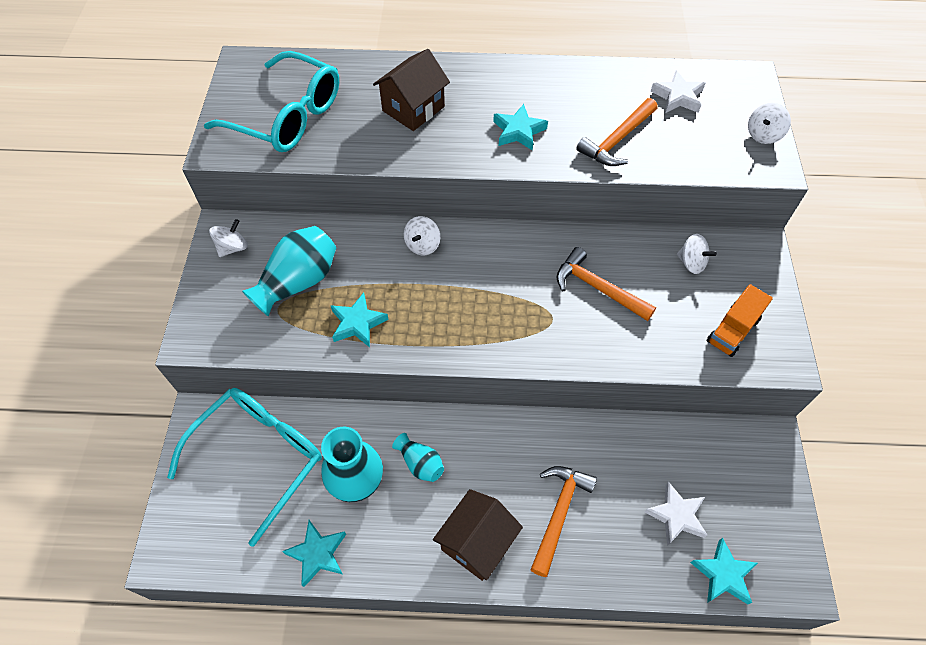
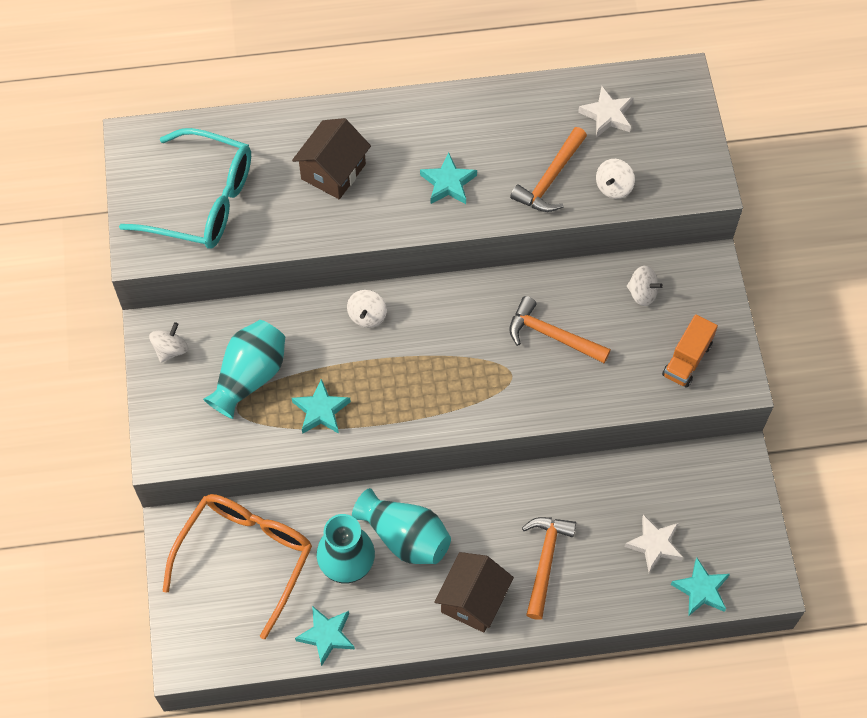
camera: 10 degrees left, 5 degrees up
(259, 456) = (246, 556): turquoise glasses -> orange glasses
(420, 463) = (405, 537): turquoise vase -> turquoise vase, size x1.80
(763, 135) = (697, 150): white spinning top -> white spinning top (613, 187)

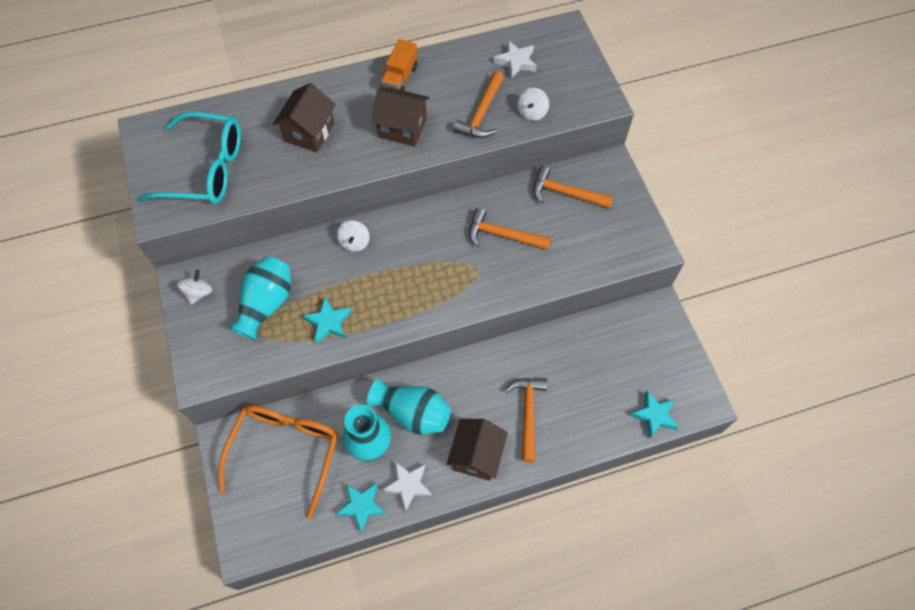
camera: 10 degrees left, 0 degrees up
(448, 183) = (402, 128): turquoise star -> brown house
(642, 293) = (565, 193): white spinning top -> orange hammer
(654, 545) = (610, 386): white star -> white star (408, 485)
(687, 359) = (610, 237): orange truck -> orange truck (400, 78)

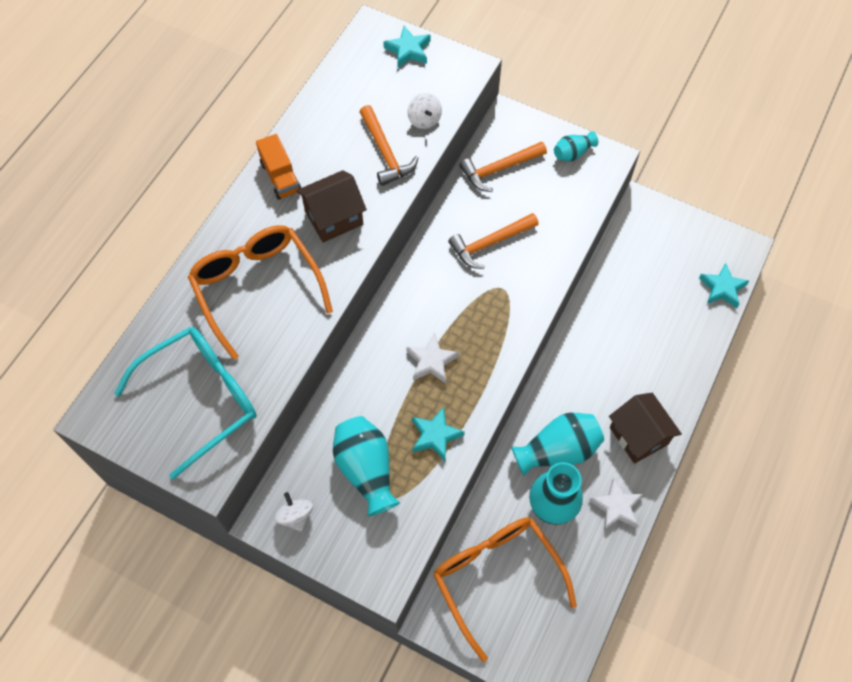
camera: 45 degrees left, 0 degrees up
(309, 132) = (257, 287): brown house -> orange glasses
(354, 242) = (379, 353): white spinning top -> none
(362, 506) = (601, 557): turquoise star -> turquoise star (408, 50)
(516, 62) = (363, 87): white star -> white star (431, 361)
(528, 413) = (638, 369): orange hammer -> none
(630, 224) = (572, 153): none -> turquoise vase

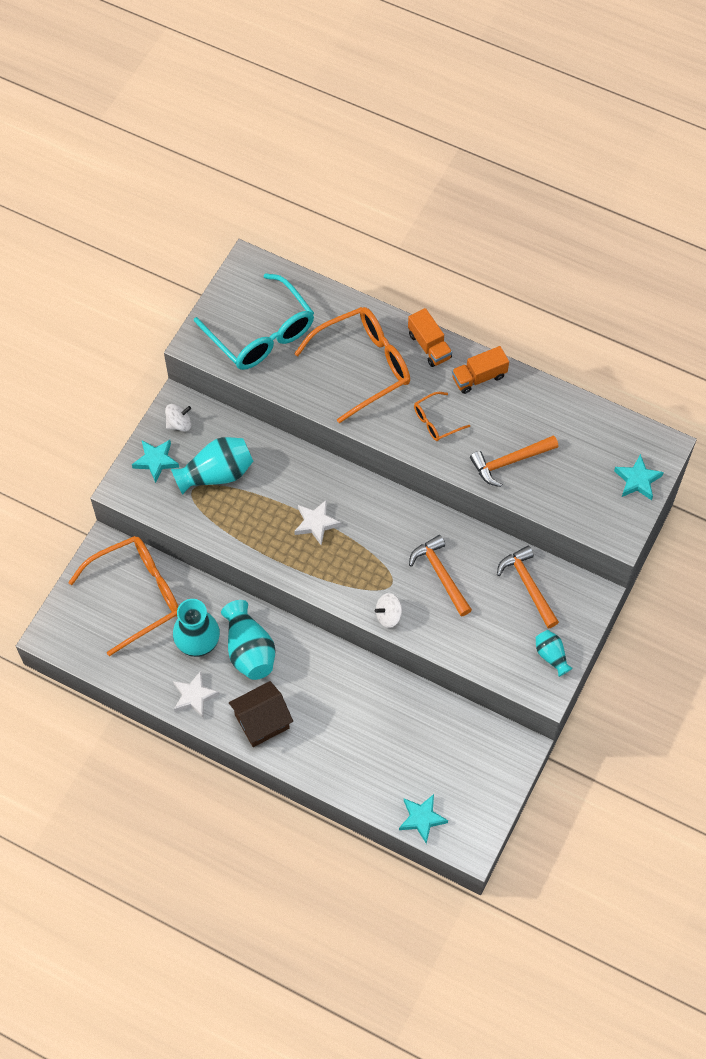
camera: 90 degrees right, 0 degrees up
(236, 222) = (429, 346): none -> orange truck
(334, 218) = (436, 421): brown house -> orange glasses
(424, 120) = (550, 495): white spinning top -> white spinning top (388, 615)
(435, 436) = (245, 526): turquoise star -> turquoise star (156, 461)

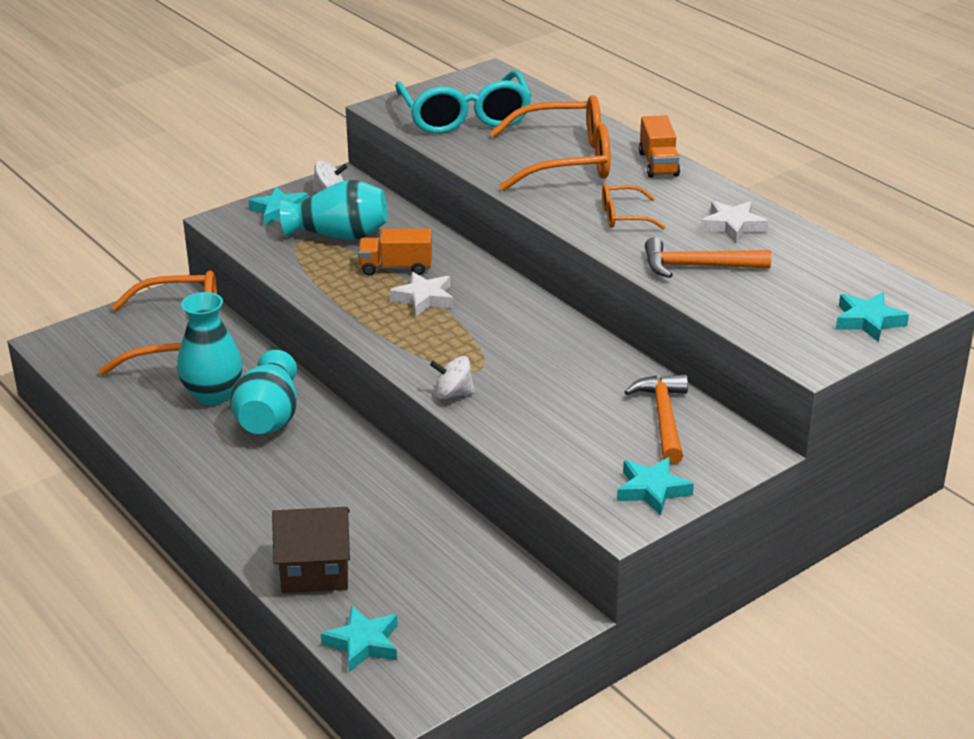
camera: 25 degrees right, 30 degrees down
(194, 696) = (167, 437): white star -> white star (733, 226)
(262, 721) = (229, 483): brown house -> brown house (315, 571)
(440, 574) = (549, 378): orange hammer -> none
(479, 377) = (704, 198): orange truck -> orange truck (396, 268)
(551, 655) = (652, 490): turquoise vase -> turquoise star

